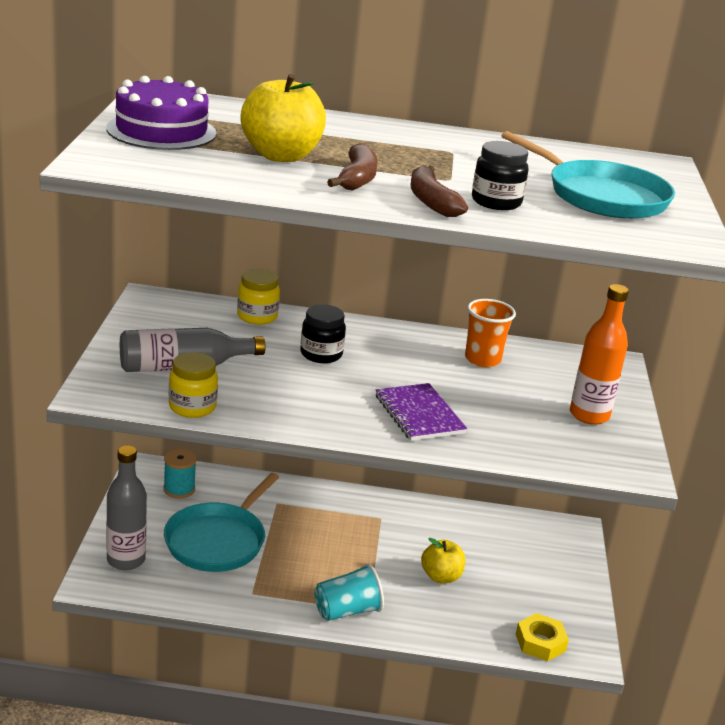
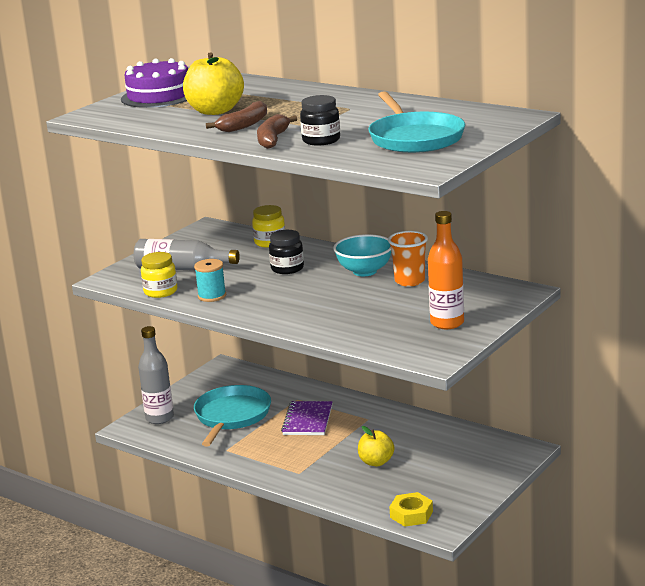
camera: 35 degrees right, 5 degrees down
(179, 489) = (234, 381): turquoise spool -> turquoise spool (212, 296)
(218, 541) = (232, 416): turquoise pan -> turquoise pan turned 135 degrees clockwise
(347, 611) = (283, 471): turquoise cup -> none
(417, 350) = (364, 271): none -> turquoise bowl
(419, 414) = (312, 310): purple notebook -> purple notebook (308, 420)

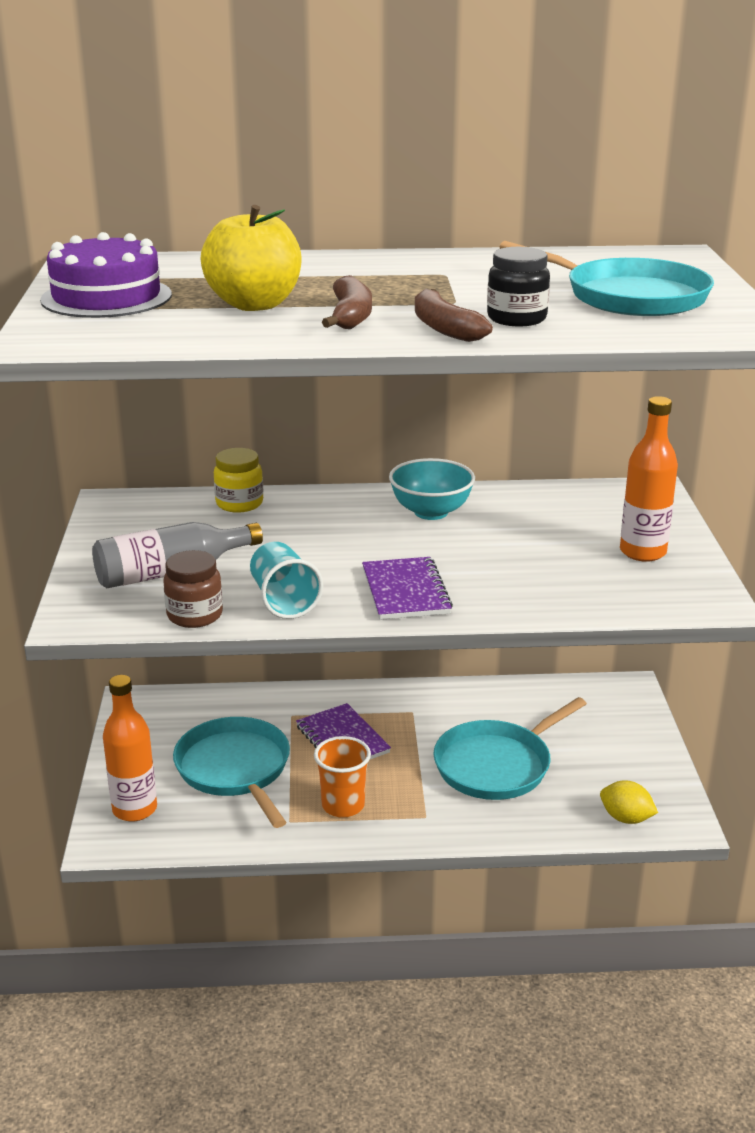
camera: 40 degrees left, 5 degrees up
(159, 418) = (135, 809): grey bottle -> orange bottle
(160, 292) = (195, 615): yellow jar -> brown jar
(212, 296) = (283, 600): turquoise spool -> turquoise cup
(278, 308) = (405, 591): none -> purple notebook
(287, 268) = (324, 533): black jar -> none
(376, 462) = (496, 765): yellow apple -> turquoise pan
(409, 281) = (506, 510): orange cup -> orange cup (343, 805)
(411, 514) = (626, 818): yellow nut -> yellow lemon

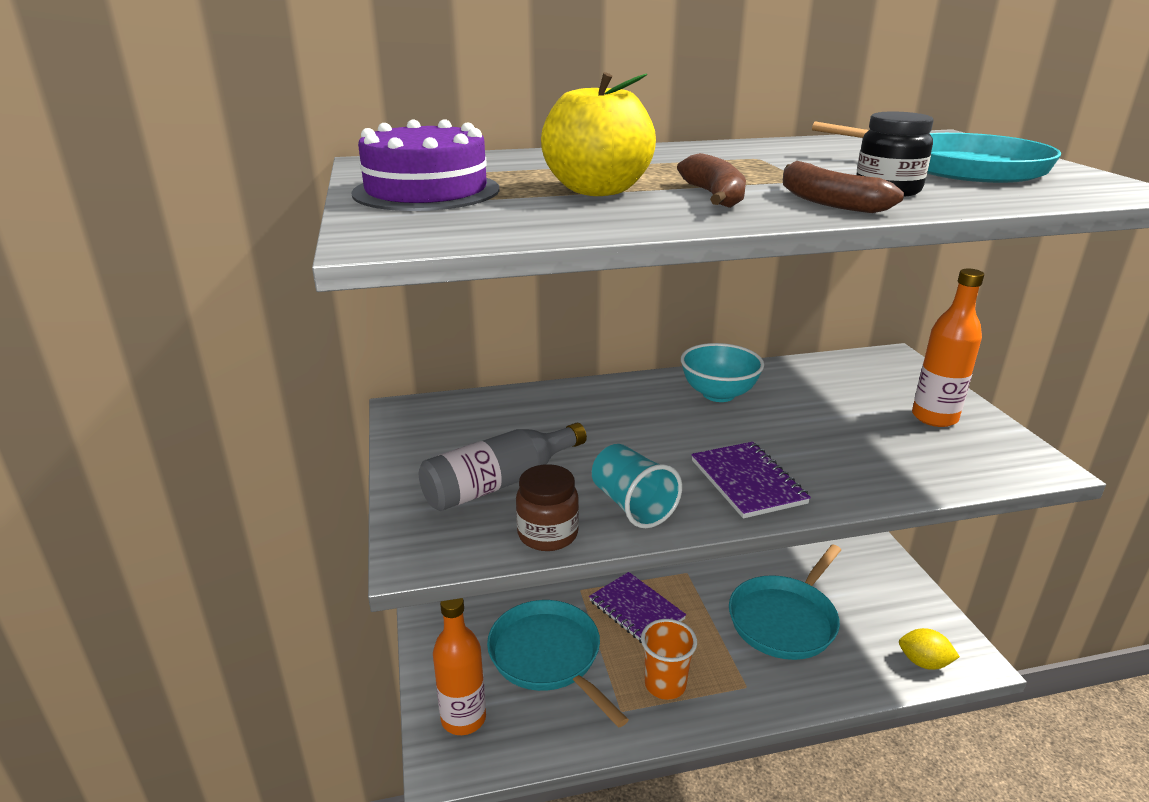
camera: 10 degrees left, 0 degrees up
(239, 503) = (534, 401): yellow jar -> none

